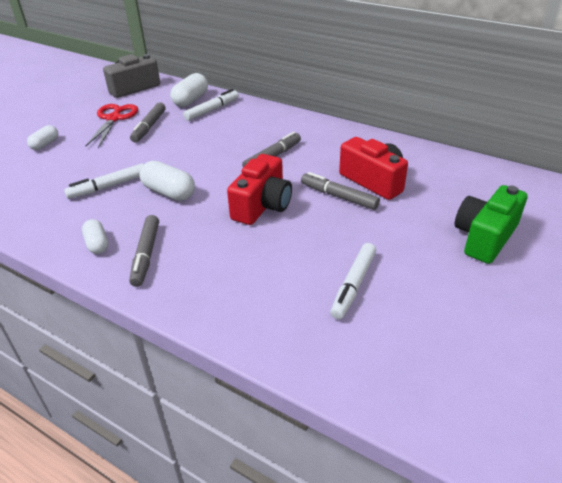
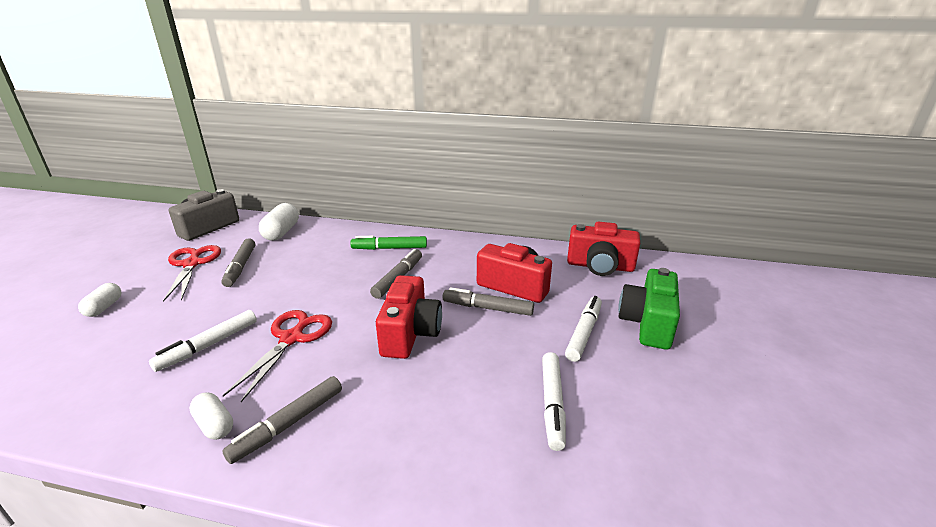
camera: 20 degrees left, 10 degrees down
(146, 255) = (289, 424): grey marker -> grey marker turned 60 degrees clockwise
(169, 192) = (291, 338): white capsule -> red scissors
(212, 110) = (310, 239): white marker -> white marker (583, 333)
(276, 128) = (389, 248): none -> green marker
(470, 176) = (600, 266): none -> red camera

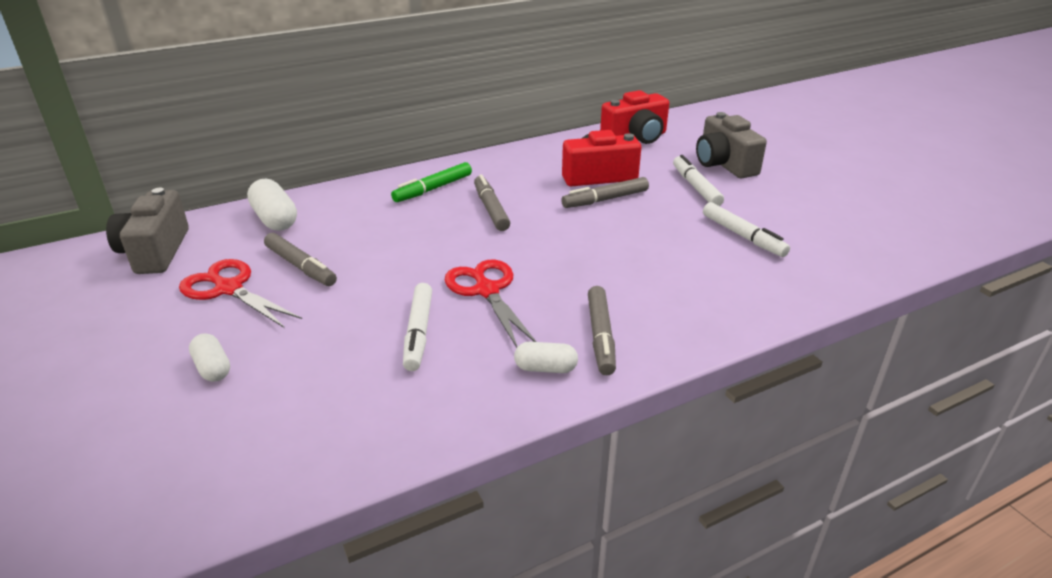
camera: 40 degrees left, 5 degrees up
(410, 333) = (578, 241): red camera -> none
(647, 323) = (724, 164): green camera -> grey camera

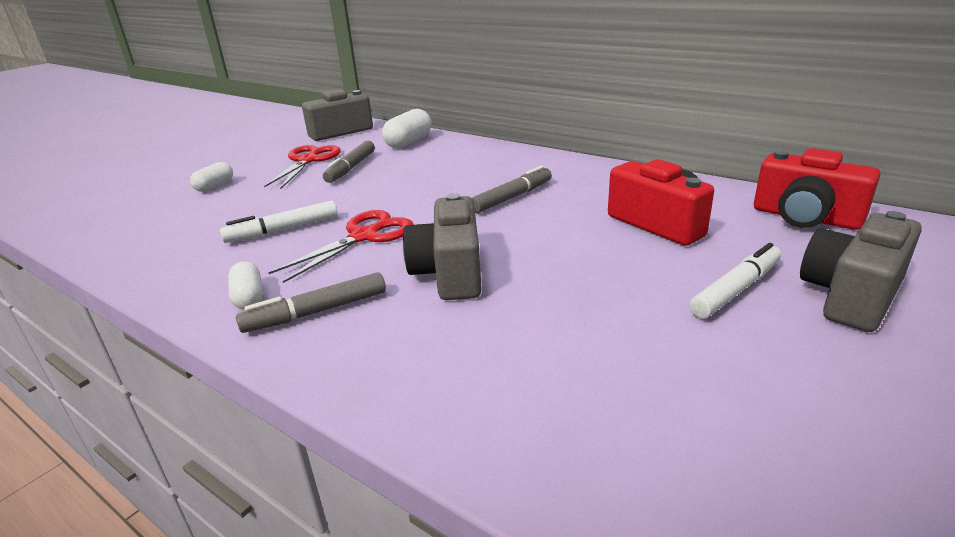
camera: 65 degrees right, 5 degrees down
(433, 189) = (518, 168): green marker -> none
(591, 267) = (449, 272): none -> grey camera
(605, 200) = (608, 242): grey marker -> none
(743, 236) = (642, 360): white marker -> none

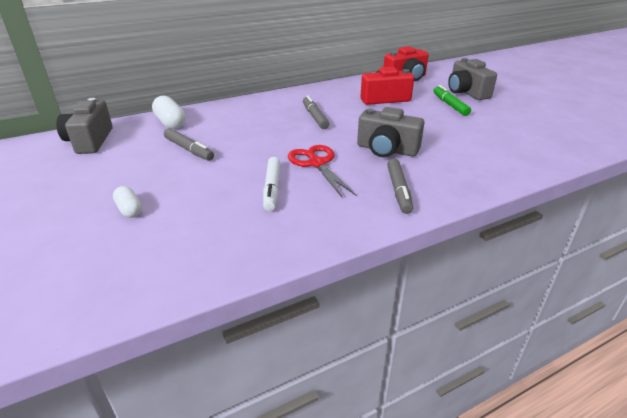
camera: 65 degrees left, 5 degrees up
(249, 297) = (363, 210): white capsule -> none
(308, 160) = (140, 162): red scissors -> none
(735, 289) = (450, 105): white marker -> green marker

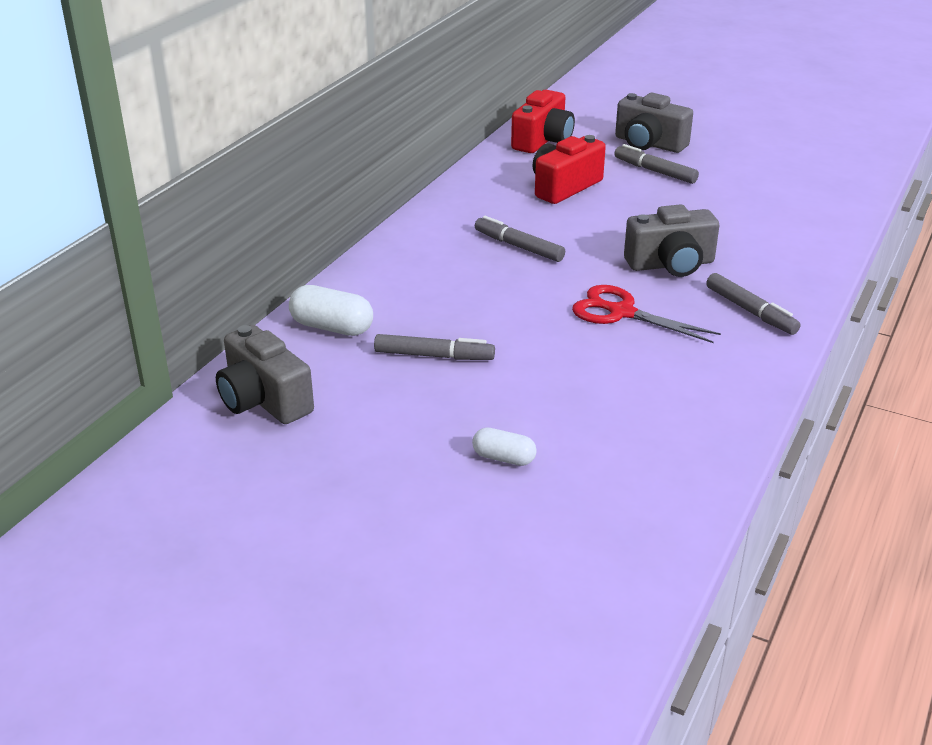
camera: 35 degrees left, 0 degrees up
(272, 188) = (621, 363): white marker -> none
(450, 105) = (655, 171): green marker -> grey marker

